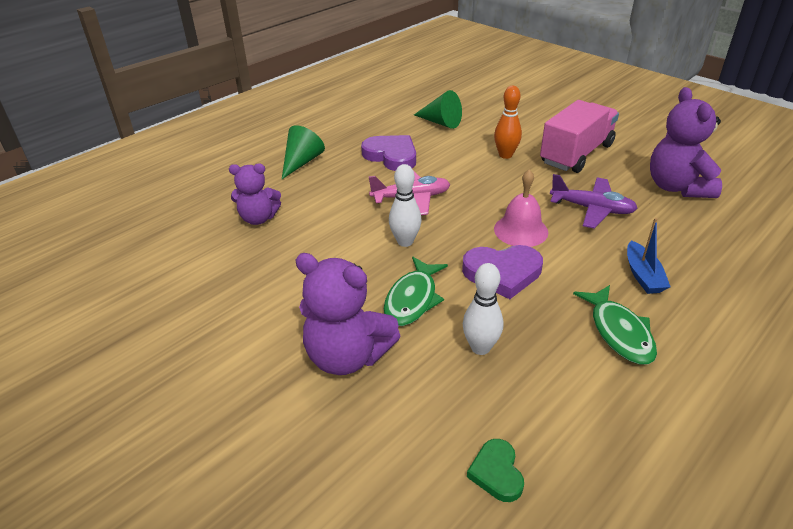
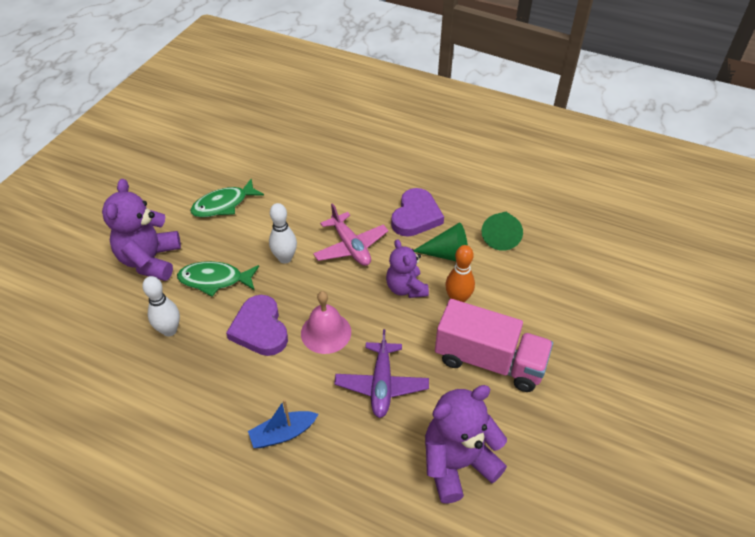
camera: 70 degrees right, 10 degrees up
(258, 218) = (289, 167): purple teddy bear -> purple teddy bear (406, 288)
(302, 162) = (379, 163): green cone -> green cone (448, 254)
(496, 472) = (60, 358): green heart -> none
(619, 332) = (202, 418): green fish -> green fish (223, 205)

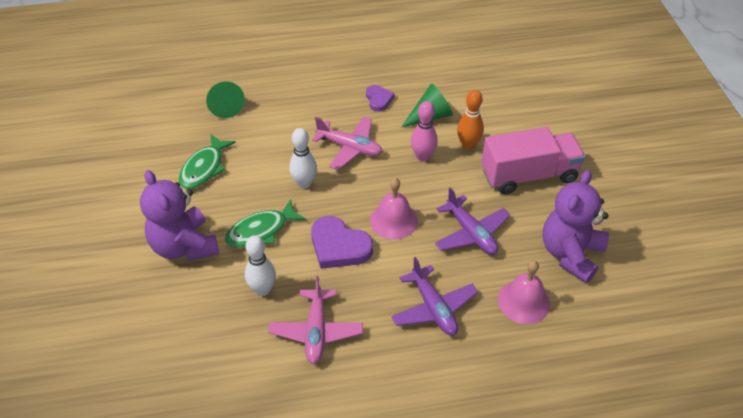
camera: 35 degrees left, 0 degrees up
(173, 392) = (316, 331): none -> pink plane
(283, 434) = (433, 308): blue boat -> purple plane
(367, 481) = (524, 301): none -> pink bell
(406, 288) = (423, 156): purple teddy bear -> pink bowling pin
(416, 216) = (378, 99): purple heart -> purple heart, size x0.58
(501, 236) = (456, 83): green cone -> green cone (225, 105)

